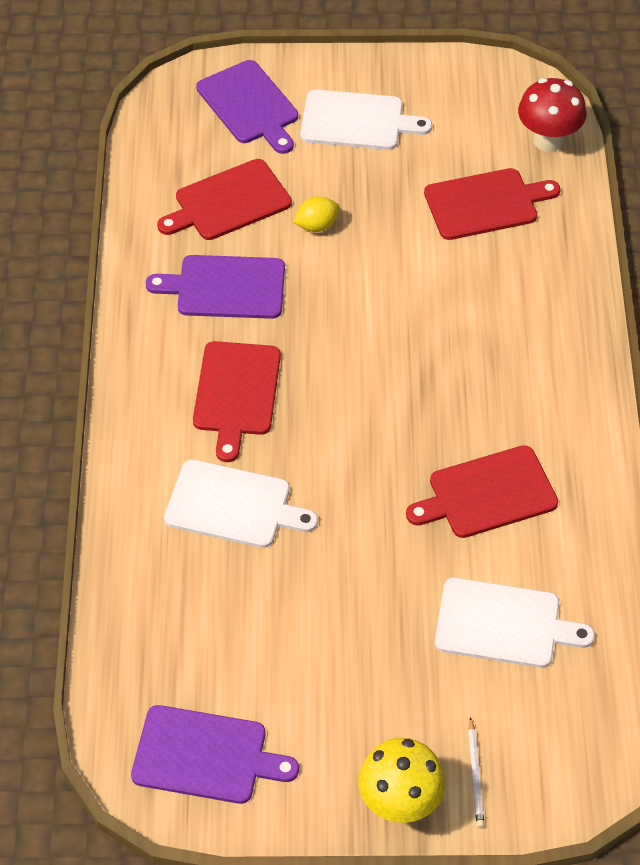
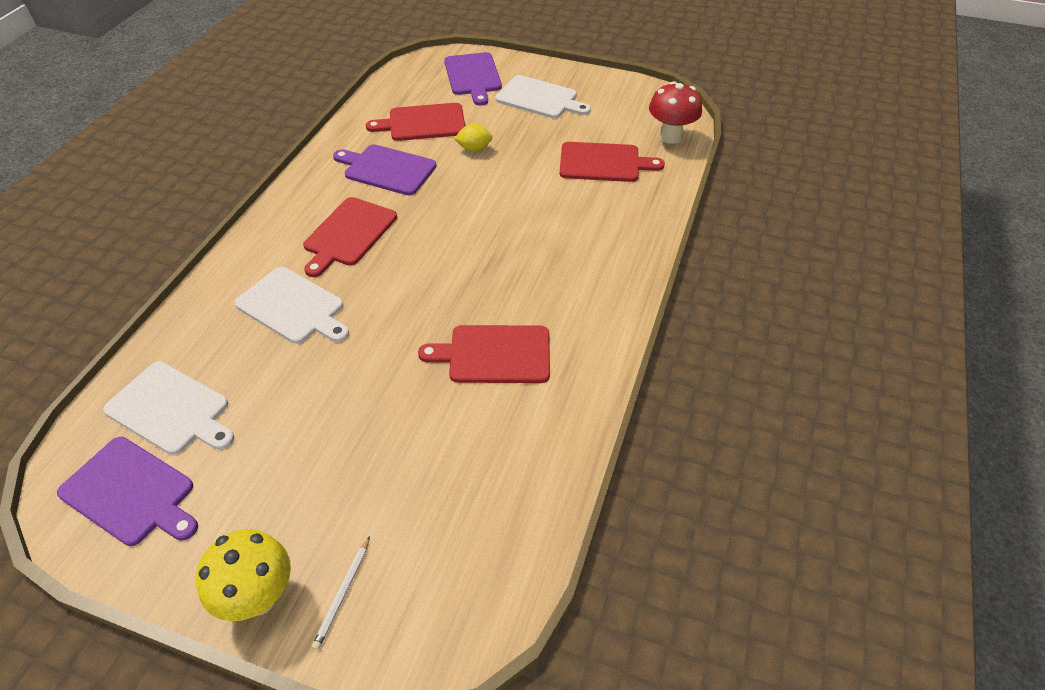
camera: 20 degrees right, 5 degrees down
(503, 624) = (448, 463): white cutting board -> white cutting board (171, 410)

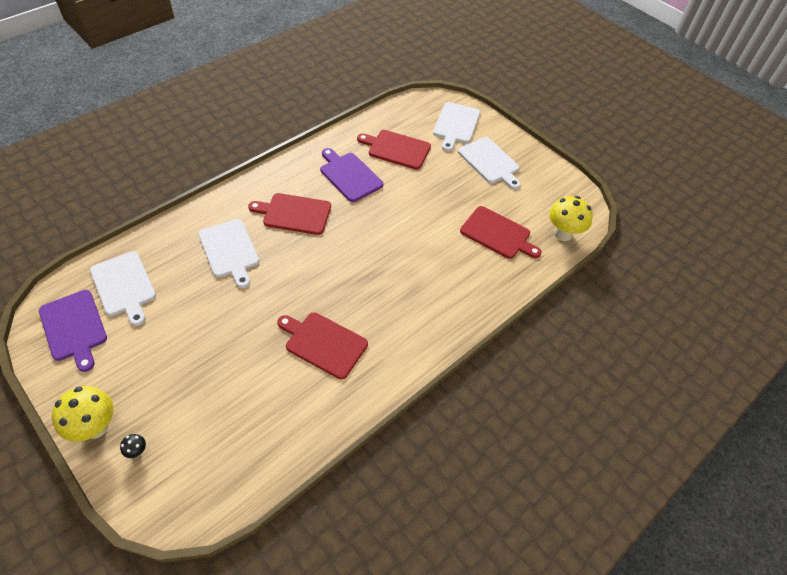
camera: 25 degrees right, 5 degrees up
(343, 594) = (137, 451): white pencil -> black mushroom
(348, 234) = (294, 213): red cutting board -> red cutting board turned 45 degrees clockwise
(473, 76) = (456, 125): purple cutting board -> white cutting board
(474, 149) = (416, 184): yellow lemon -> none
(670, 137) = (563, 234): red mushroom -> yellow mushroom

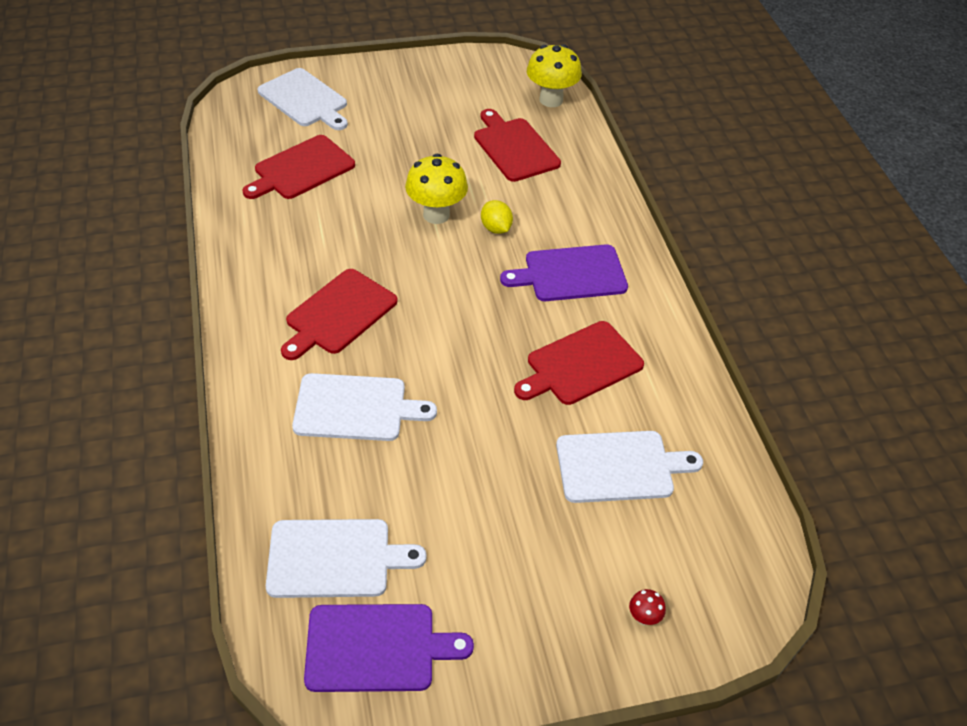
camera: 60 degrees left, 5 degrees down
(95, 427) = (580, 660): yellow mushroom -> yellow mushroom (436, 215)
(137, 451) = (644, 618): black mushroom -> red mushroom
(349, 175) = (312, 232): purple cutting board -> purple cutting board (570, 274)
(414, 254) = (496, 228): none -> yellow lemon
(490, 162) = (395, 102): white cutting board -> white cutting board (619, 467)
(497, 234) = (514, 147): red cutting board -> red cutting board turned 90 degrees counterclockwise

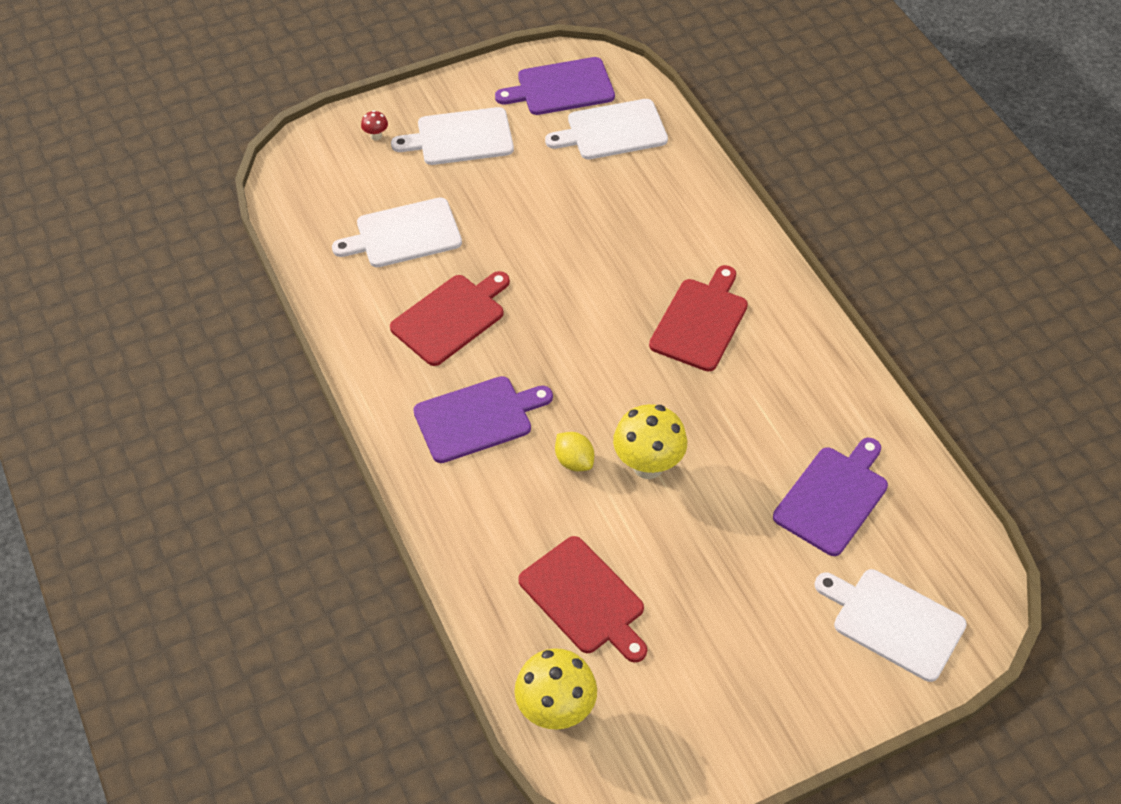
camera: 170 degrees right, 5 degrees up
(301, 169) = (833, 497): red cutting board -> purple cutting board
(355, 408) = (645, 238): white cutting board -> white cutting board (460, 137)

